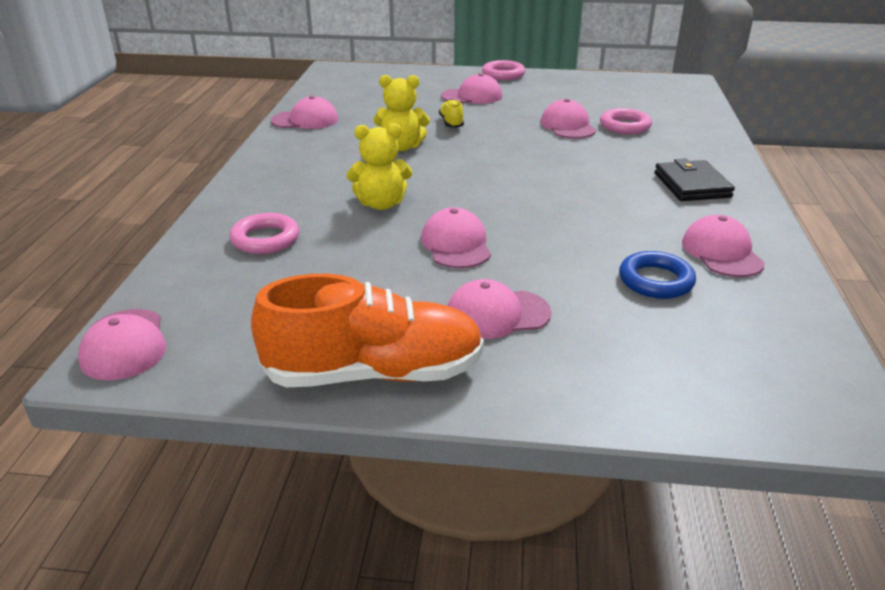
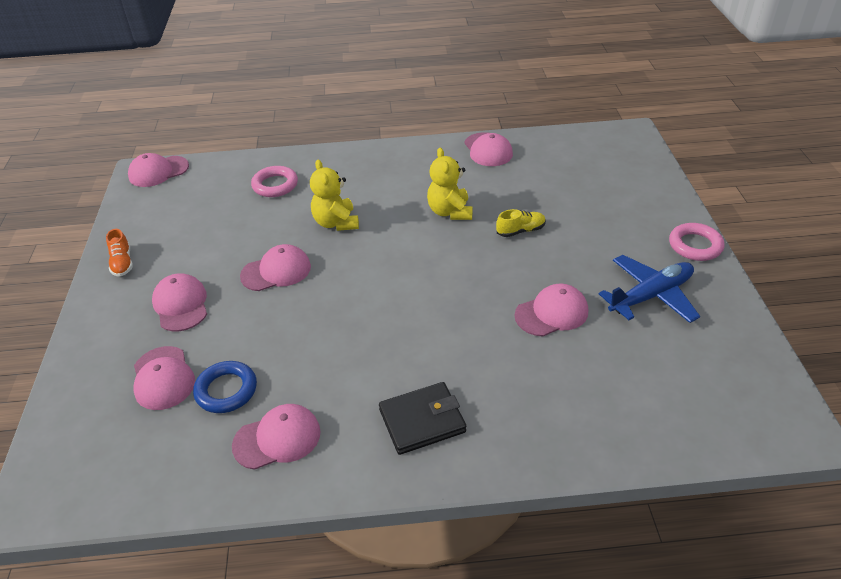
camera: 80 degrees right, 10 degrees up
(374, 373) = (122, 263): orange shoe -> orange shoe, size x0.42
(472, 96) = (605, 233): pink cap -> pink cap (163, 378)
(556, 94) = (651, 296): none -> blue plane
(624, 126) = (574, 361): pink ring -> none

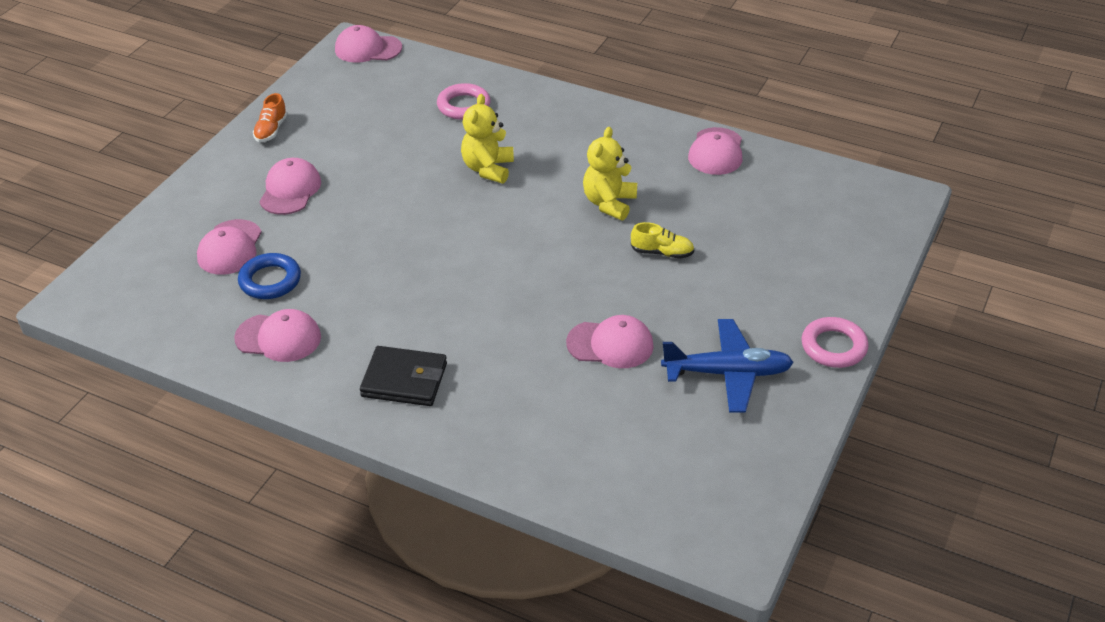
camera: 30 degrees right, 0 degrees up
(276, 271) = (394, 194): pink cap -> none

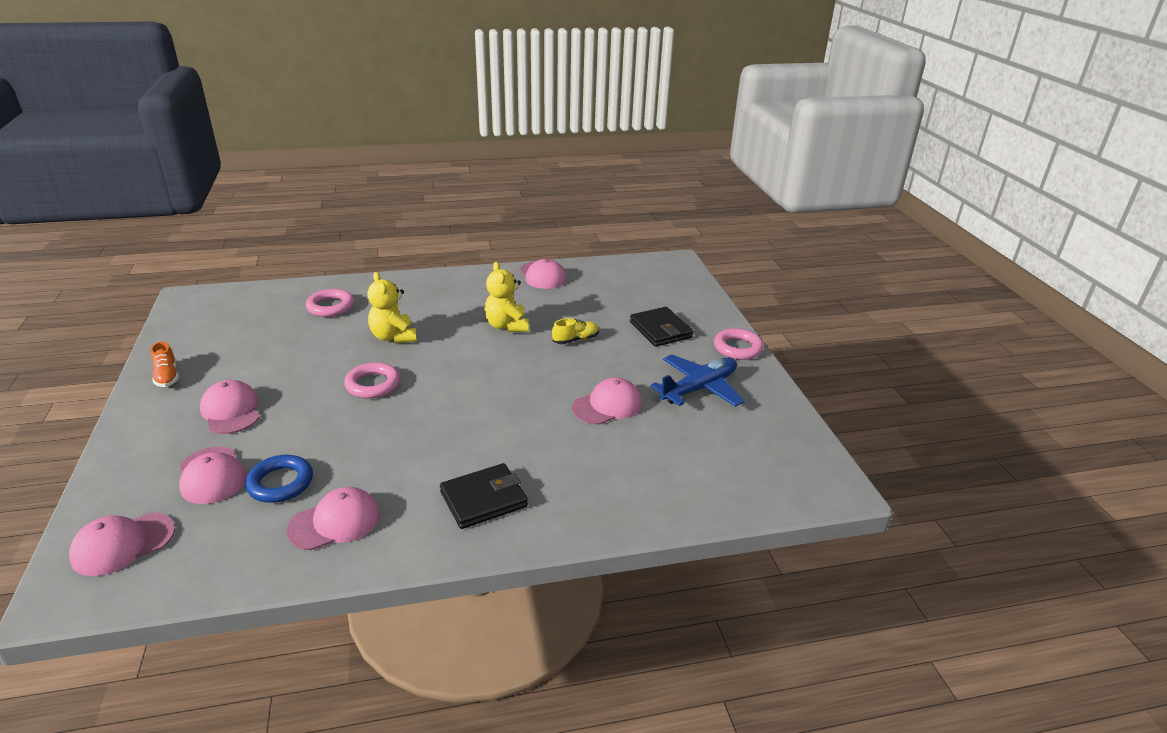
camera: 40 degrees left, 10 degrees down
(368, 49) = (206, 297): pink cap -> pink cap (123, 544)
(422, 216) = (373, 384): none -> pink ring
(770, 282) = (660, 330): none -> black wallet

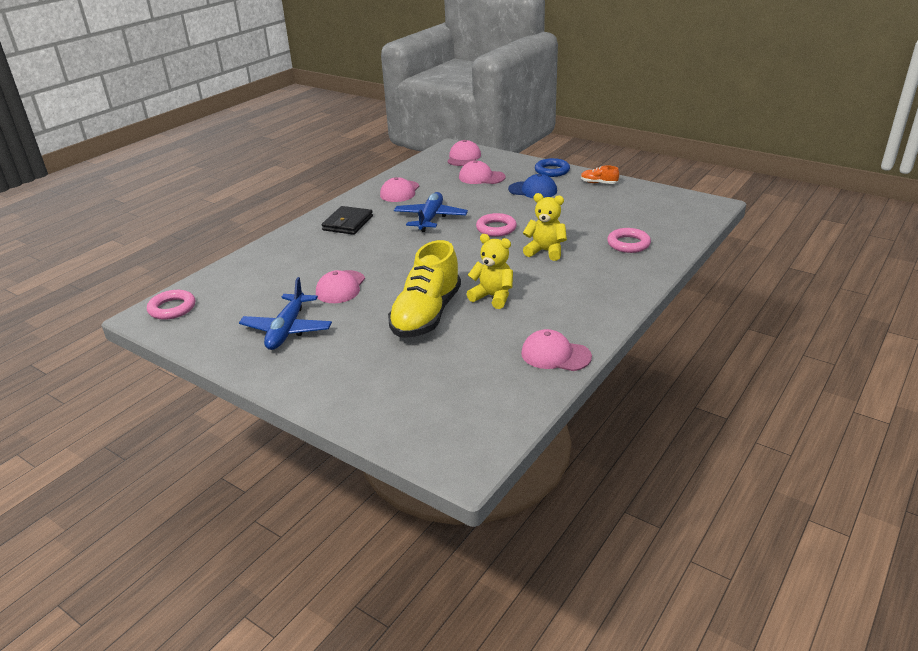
camera: 140 degrees right, 0 degrees up
(231, 411) = (533, 190): pink cap -> blue cap
(280, 483) = (448, 188): blue ring -> blue ring (552, 171)
(395, 441) = (430, 218): none -> blue plane
(576, 340) = (426, 315): yellow shoe -> yellow shoe, size x2.38
(660, 330) = (371, 361): black wallet -> none
(737, 348) = (284, 382): pink ring -> pink ring (172, 308)

